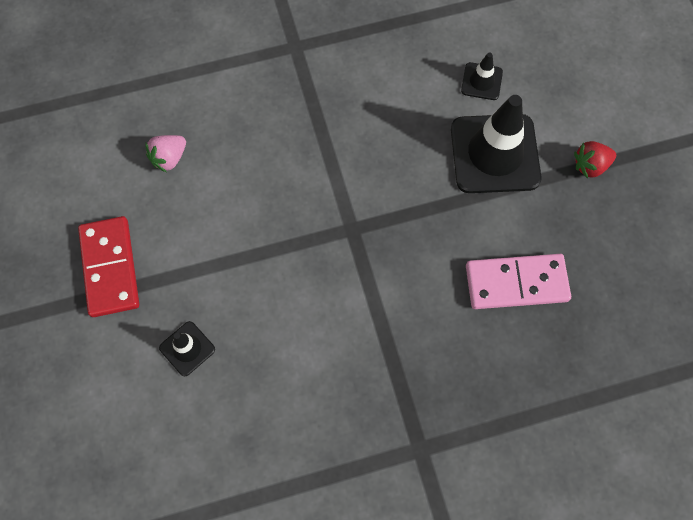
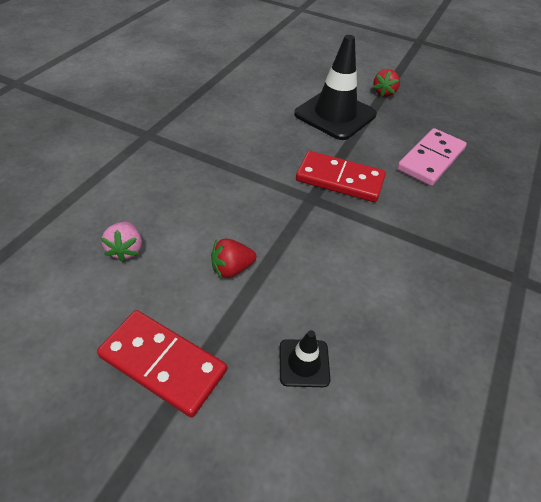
camera: 50 degrees left, 20 degrees down
(220, 238) = (232, 268): none -> red strawberry
(399, 231) = (339, 180): none -> red domino
(481, 81) = (283, 91): black traffic cone -> none

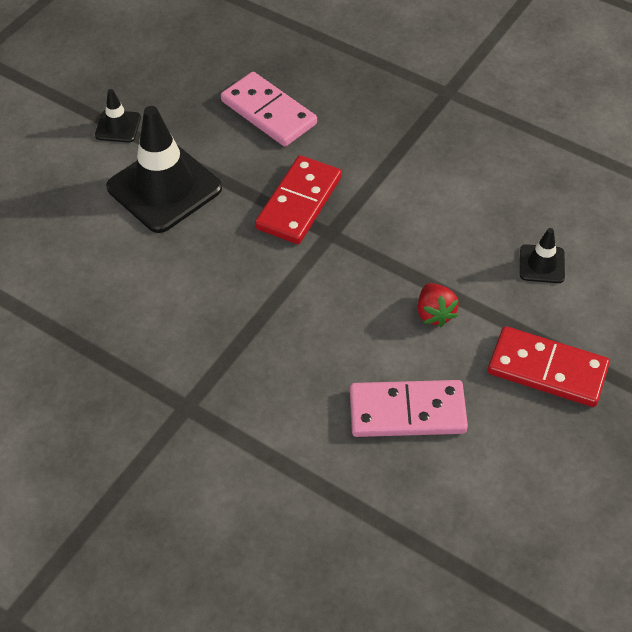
camera: 80 degrees left, 5 degrees up
(126, 250) = (407, 412): pink strawberry -> pink domino
(163, 363) = (547, 369): red domino -> red domino turned 75 degrees clockwise
(384, 93) = (118, 126): red strawberry -> black traffic cone

